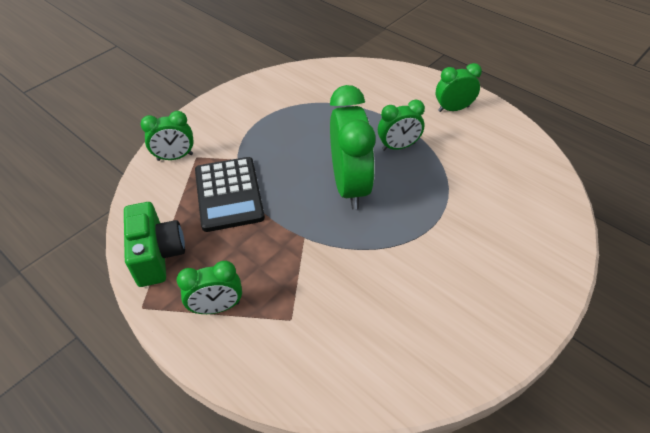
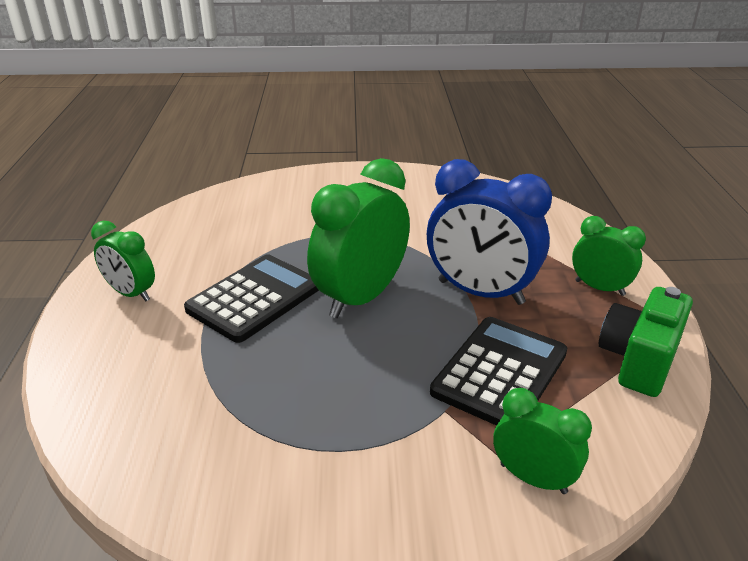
camera: 135 degrees left, 15 degrees down
(290, 241) = (480, 292): none -> blue clock
(398, 147) = (254, 298): green clock -> black calculator

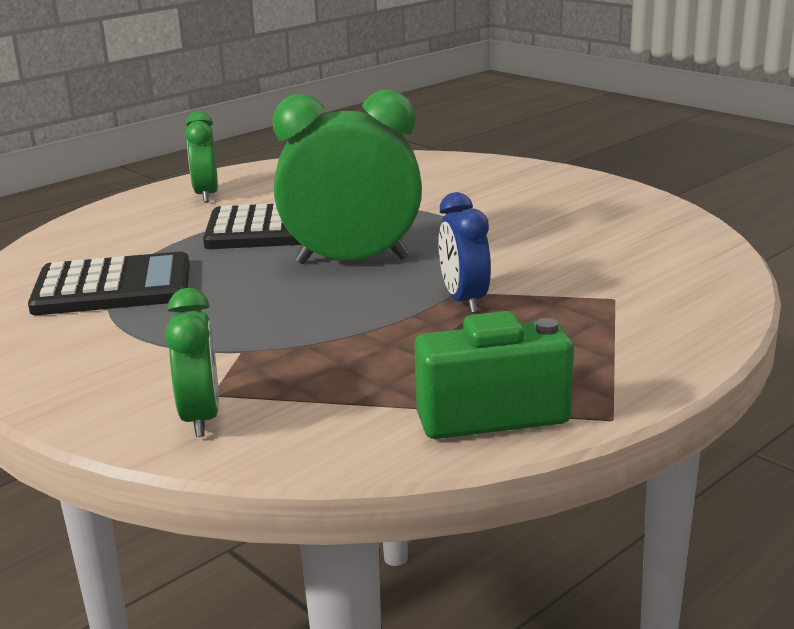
camera: 50 degrees right, 10 degrees down
(480, 292) = (464, 300): blue clock -> blue clock, size x0.56
(499, 372) = (340, 353): black calculator -> black calculator (113, 287)
(599, 288) = (602, 351): green clock -> none

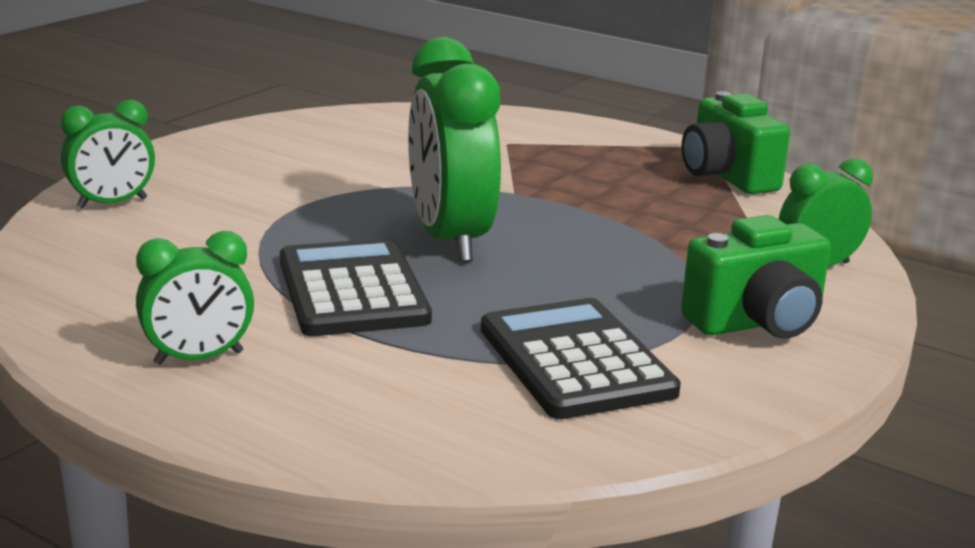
camera: 105 degrees left, 0 degrees up
(110, 362) = (757, 323): none -> green camera
(462, 168) = (112, 203): none -> green clock
(464, 300) = (535, 190): blue clock -> none

